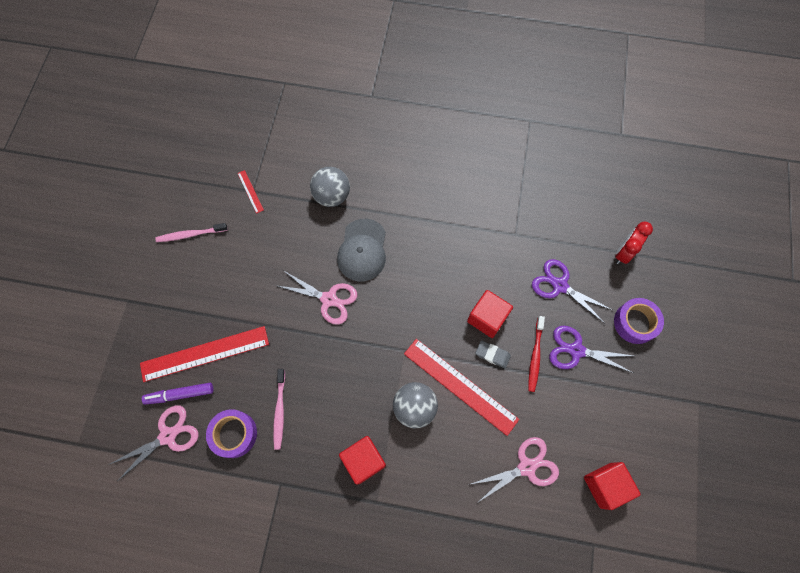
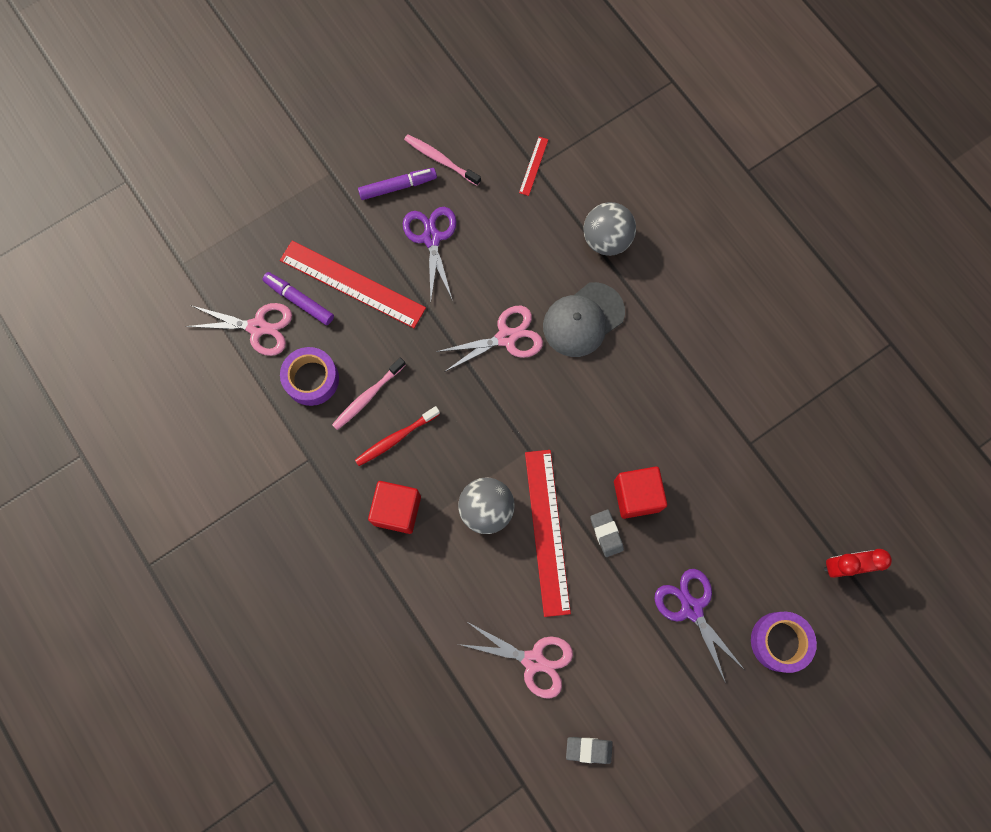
camera: 45 degrees right, 5 degrees up
(178, 272) = (397, 187): none -> purple marker
(329, 299) = (506, 337): pink scissors -> pink scissors turned 90 degrees counterclockwise
(535, 356) = (645, 574): red toothbrush -> red toothbrush (395, 438)
(559, 285) = (741, 534): purple scissors -> purple scissors (431, 238)
(605, 485) = (588, 749): red cube -> grey eraser

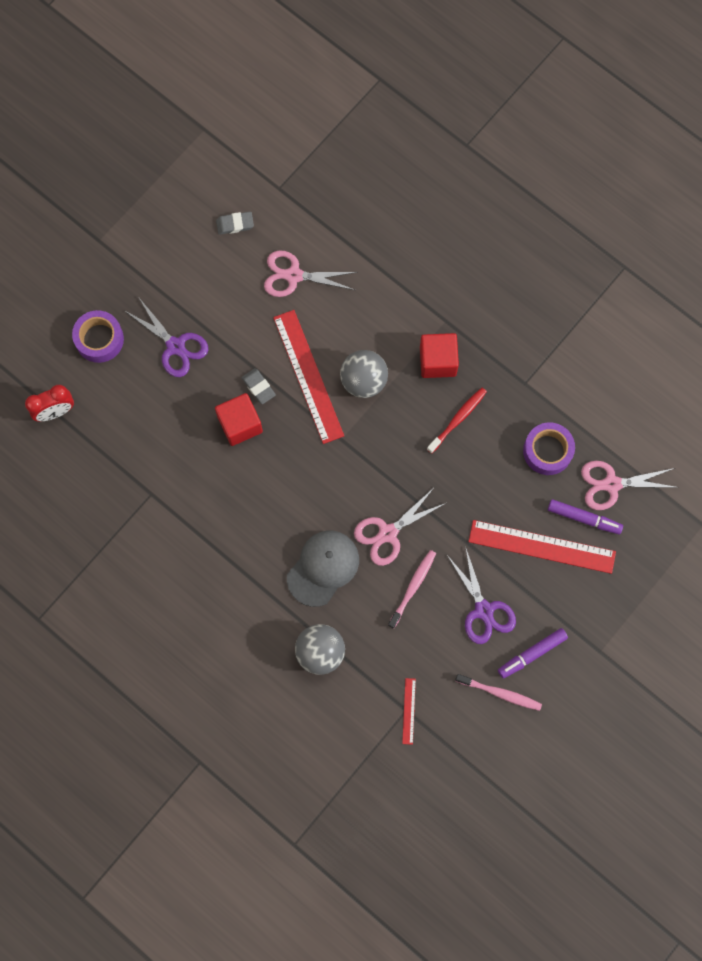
camera: 165 degrees right, 0 degrees up
(367, 396) = (494, 448): pink toothbrush -> pink toothbrush (413, 587)

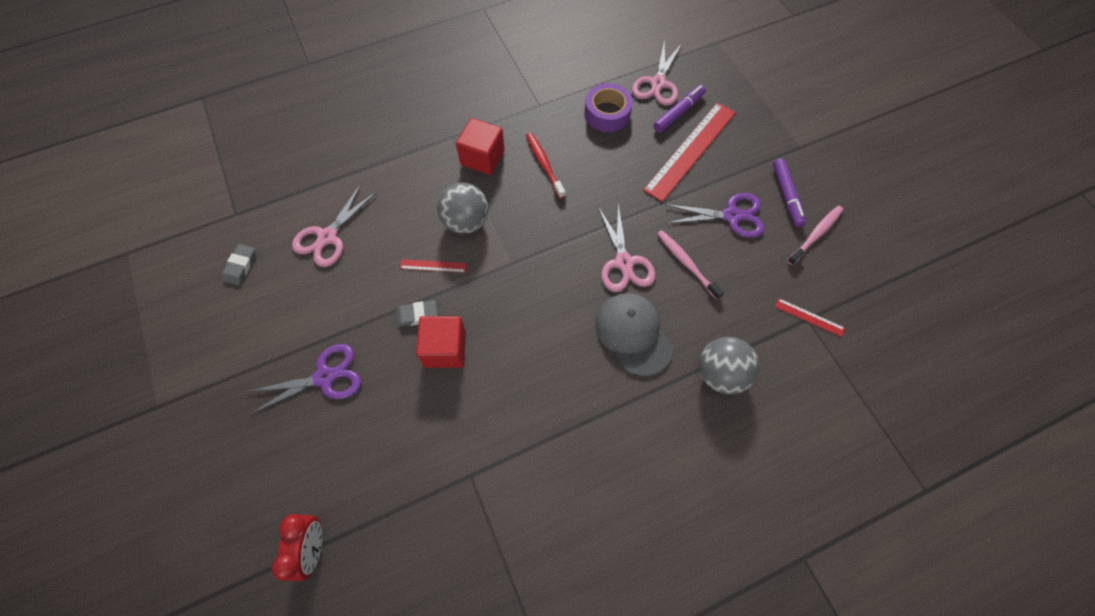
camera: 65 degrees left, 10 degrees down
(99, 339) = (264, 456): purple tape -> none
(308, 376) = (433, 266): red ruler -> red ruler, size x0.44

